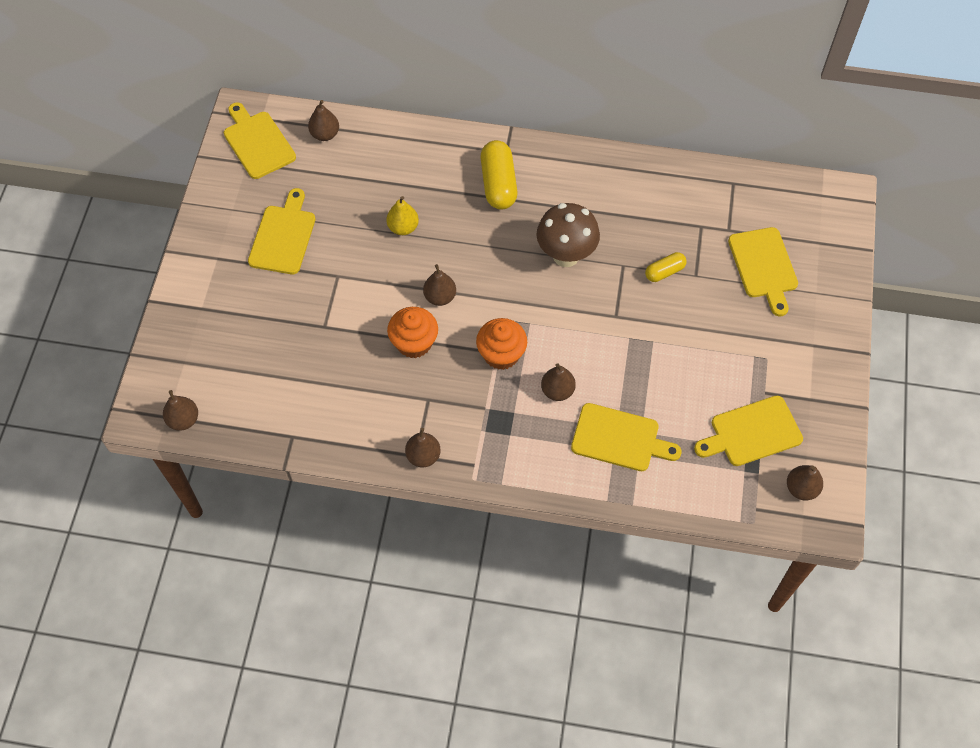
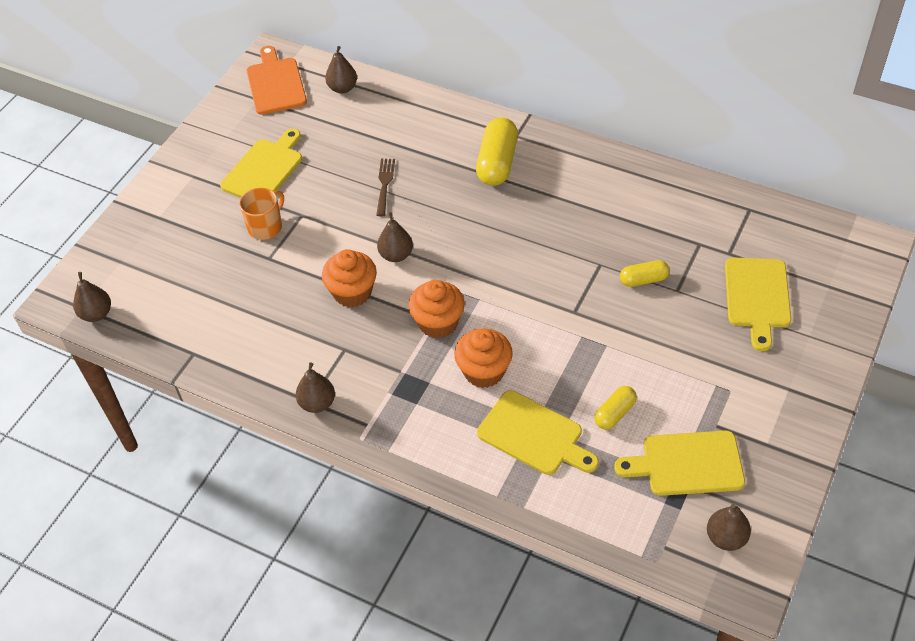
camera: 20 degrees right, 10 degrees down
(258, 142) = (276, 84): yellow cutting board -> orange cutting board
(308, 295) = (265, 227): none -> orange mug
(403, 227) = (385, 184): yellow pear -> brown fork
(557, 391) = (484, 371): brown pear -> orange cupcake
(566, 255) = (542, 243): brown mushroom -> none
(679, 402) = (614, 413): none -> yellow capsule

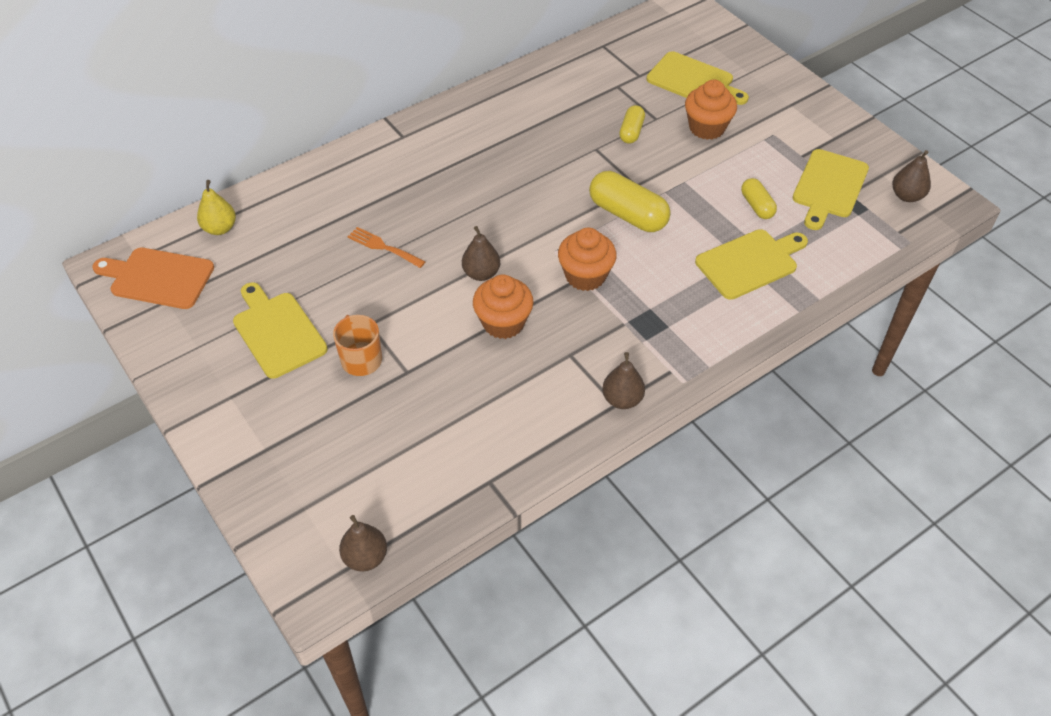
camera: 65 degrees left, 0 degrees up
(342, 88) = (220, 228): brown pear -> yellow pear
(385, 184) = (383, 247): brown fork -> orange fork
(484, 371) = (662, 267): orange cupcake -> orange cupcake (707, 127)
(497, 163) = (425, 162): yellow capsule -> yellow capsule (628, 214)

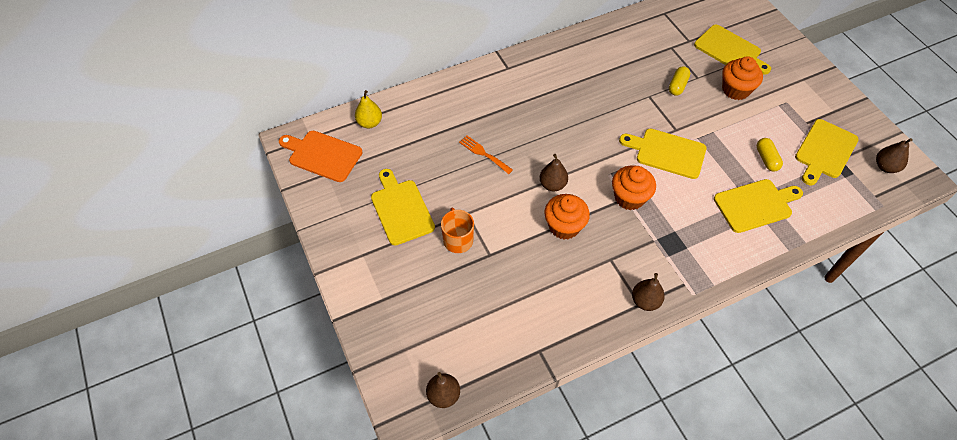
camera: 10 degrees right, 5 degrees up
(628, 214) = (667, 152): yellow capsule -> yellow cutting board

